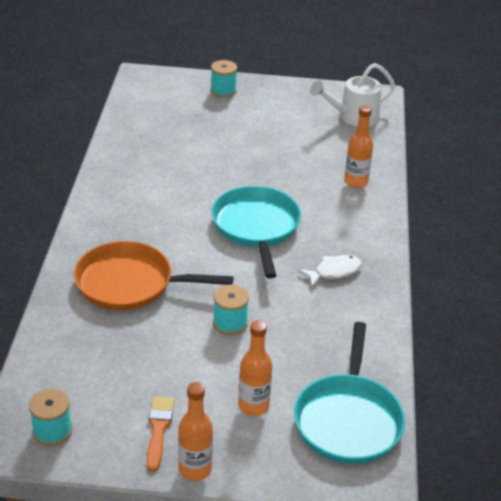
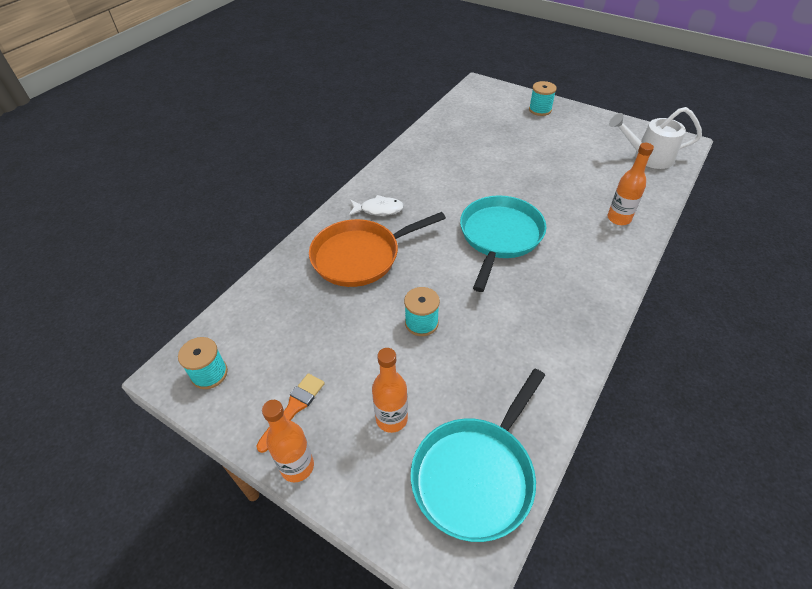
camera: 30 degrees right, 10 degrees up
(130, 283) = (360, 256): orange pan -> orange pan turned 60 degrees counterclockwise
(334, 271) = (549, 302): white fish -> white fish (379, 209)

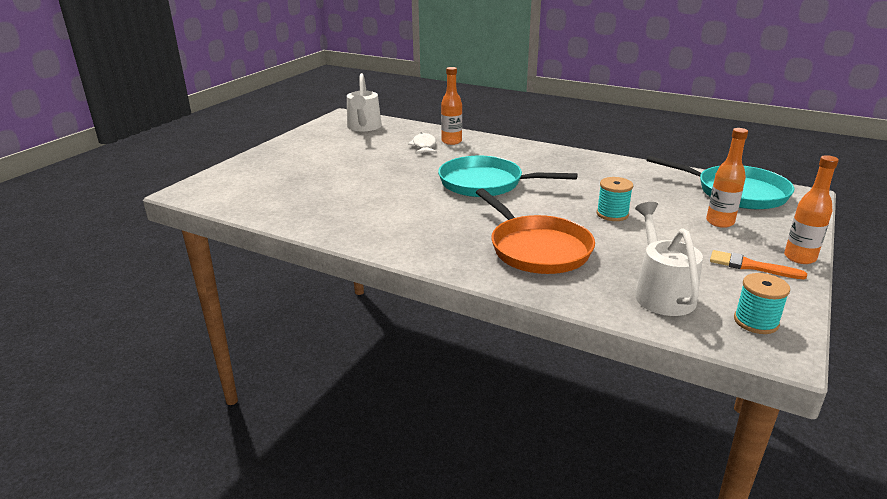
camera: 95 degrees left, 20 degrees down
(271, 322) = (661, 292): none -> white watering can
(379, 209) = (453, 243): white fish -> white fish (424, 146)
(540, 110) = (264, 162): turquoise spool -> none

